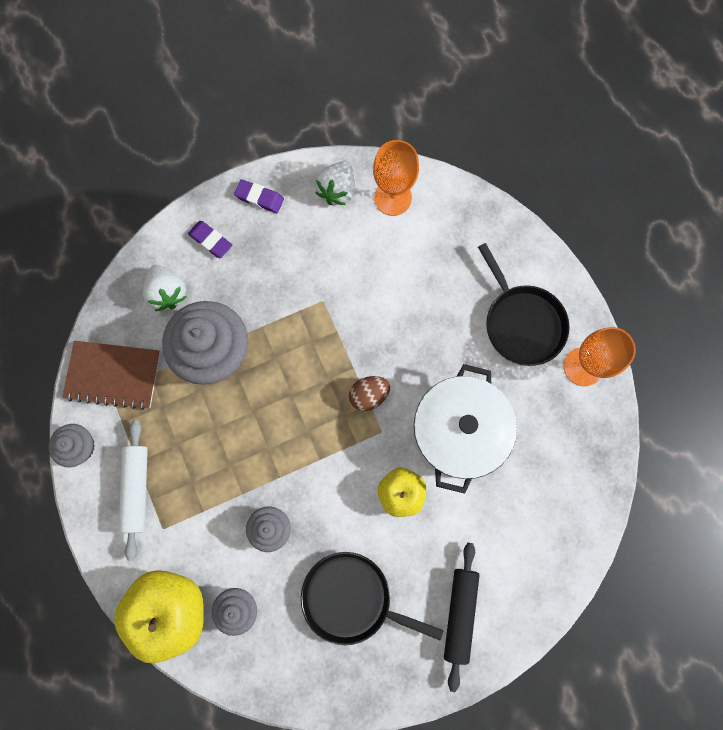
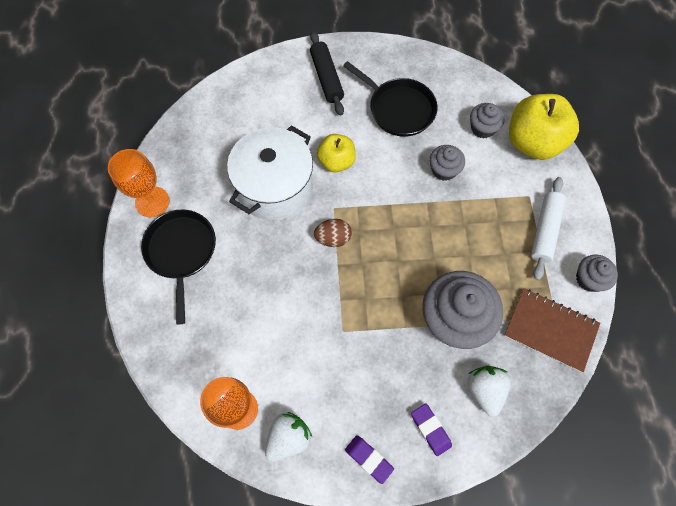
camera: 160 degrees left, 10 degrees down
(460, 613) = (326, 78): black rolling pin -> black rolling pin turned 45 degrees counterclockwise

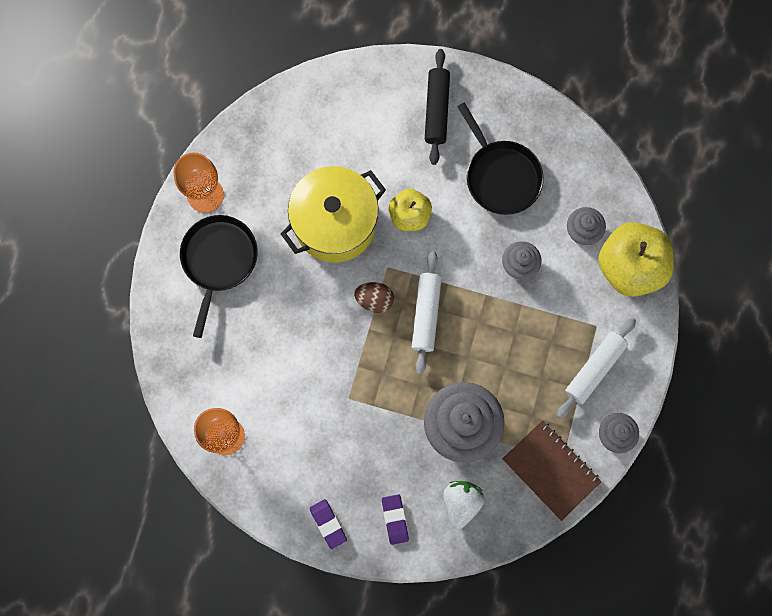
camera: 20 degrees right, 10 degrees up
(275, 188) = (335, 223): white pot -> yellow pot
(288, 438) = (262, 479): white strawberry -> none
(382, 235) = (426, 314): none -> white rolling pin

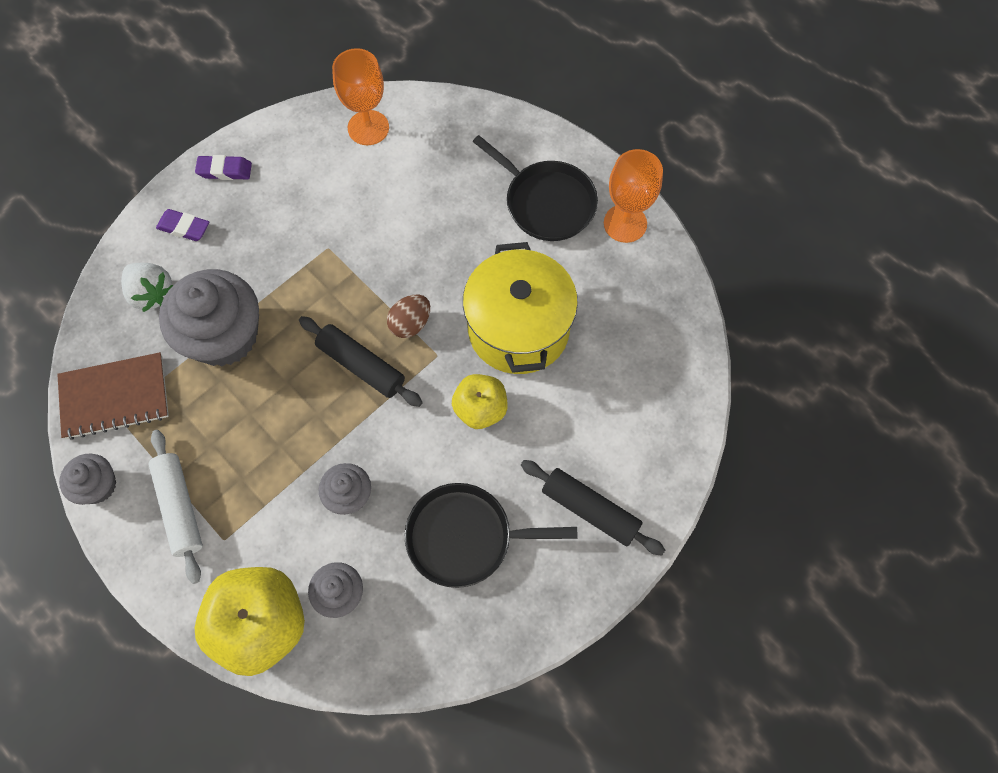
camera: 120 degrees right, 10 degrees down
(426, 314) = (361, 366): white rolling pin -> black rolling pin

